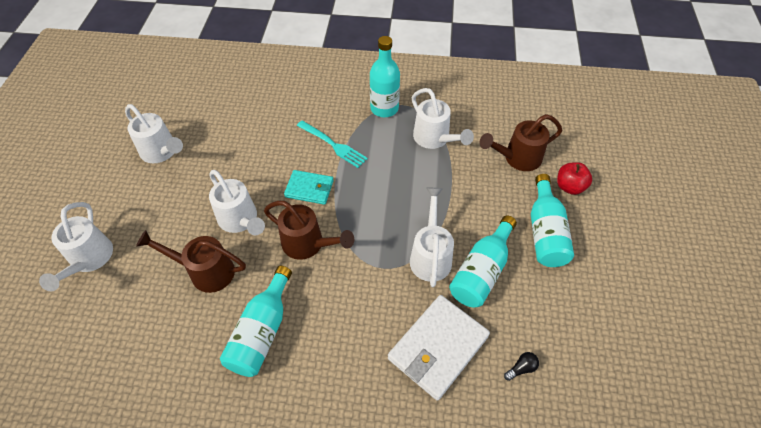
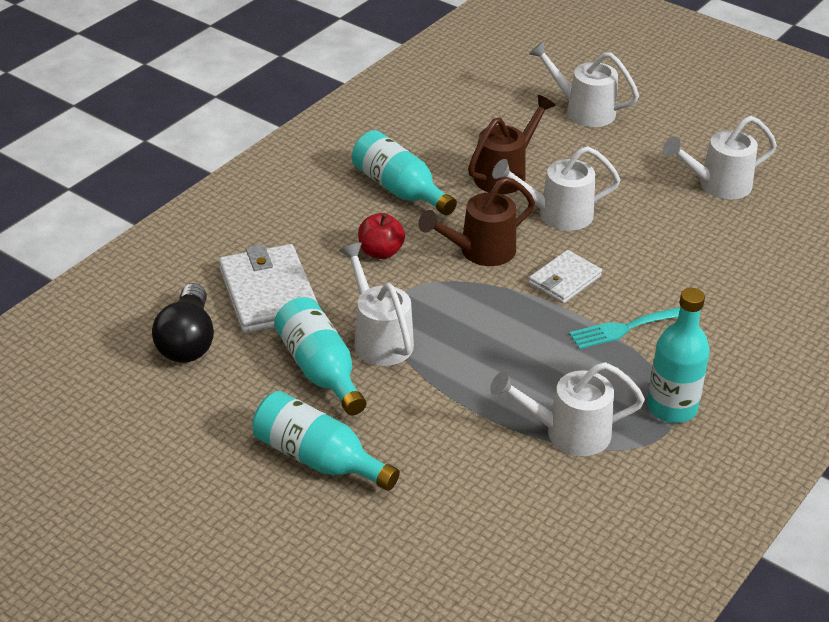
camera: 120 degrees right, 15 degrees down
(309, 189) = (564, 280): turquoise wallet -> white wallet
(430, 255) = (379, 338): white watering can -> white watering can turned 150 degrees counterclockwise
(517, 158) = (461, 505): brown watering can -> none
(521, 368) = (188, 341): black light bulb -> black light bulb, size x2.43
(569, 187) = (364, 533): red apple -> red apple (380, 252)

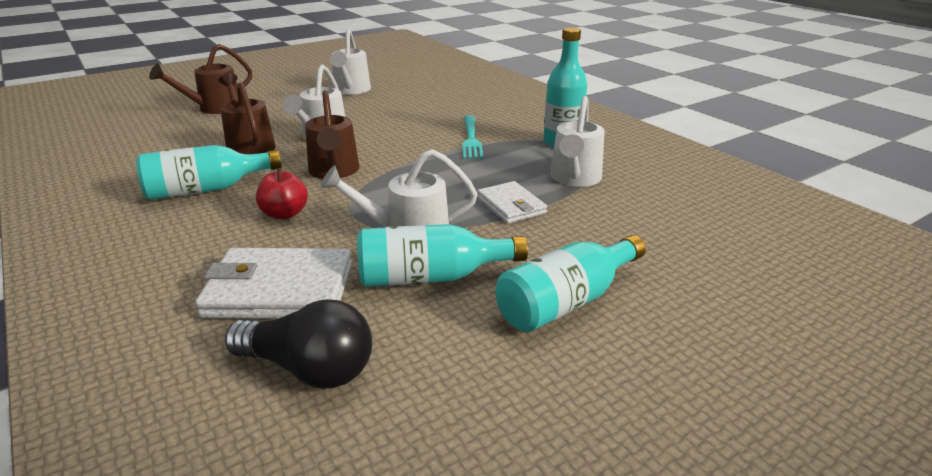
camera: 70 degrees left, 10 degrees down
(564, 280) = (401, 149): white wallet -> white wallet (511, 206)
(583, 110) = (214, 108): white watering can -> brown watering can

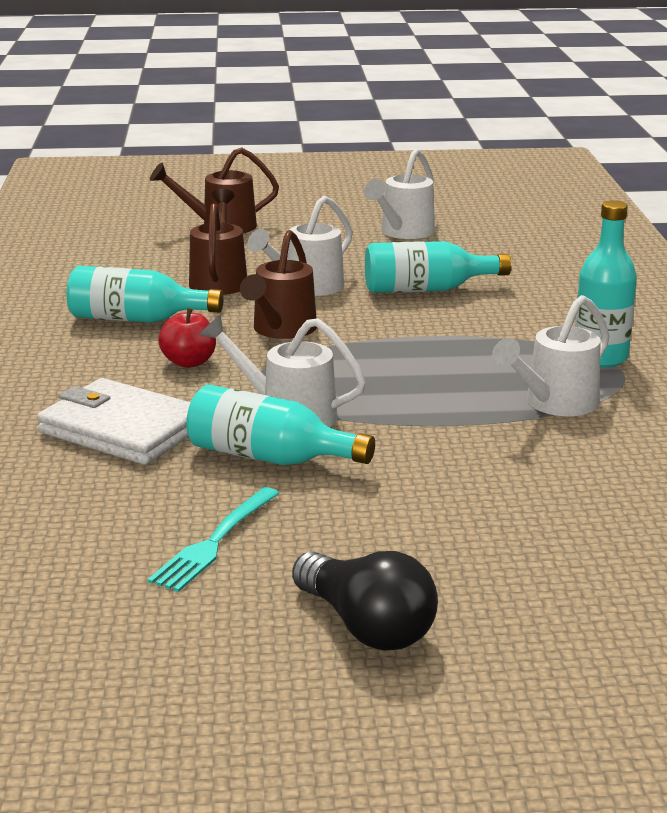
camera: 30 degrees right, 5 degrees down
(309, 369) = (91, 495): black light bulb -> black light bulb (366, 627)
(471, 139) = (484, 327): turquoise fork -> turquoise fork (215, 542)
(511, 206) = (436, 414): white wallet -> none
(566, 302) = (377, 515): turquoise bottle -> turquoise bottle (426, 289)

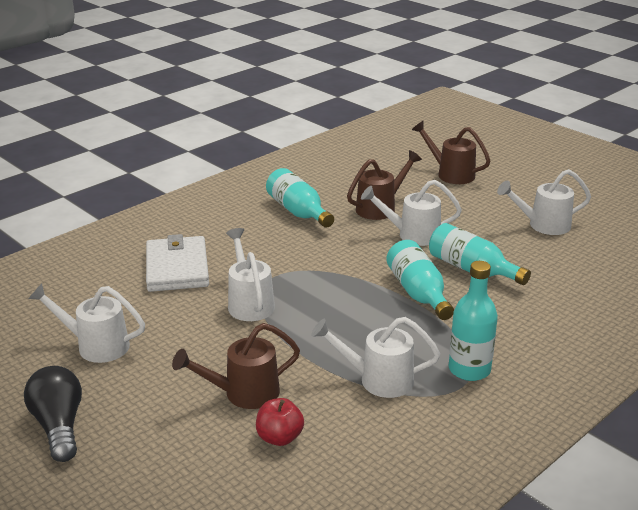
camera: 50 degrees right, 5 degrees up
(189, 362) = (270, 248): red apple -> red apple (279, 437)
(215, 542) = (96, 345): turquoise fork -> white watering can
(269, 457) = (196, 320): turquoise bottle -> turquoise bottle (418, 293)
(281, 330) = (346, 253): brown watering can -> brown watering can (244, 393)
(366, 627) = (59, 426): black light bulb -> black light bulb turned 150 degrees clockwise

